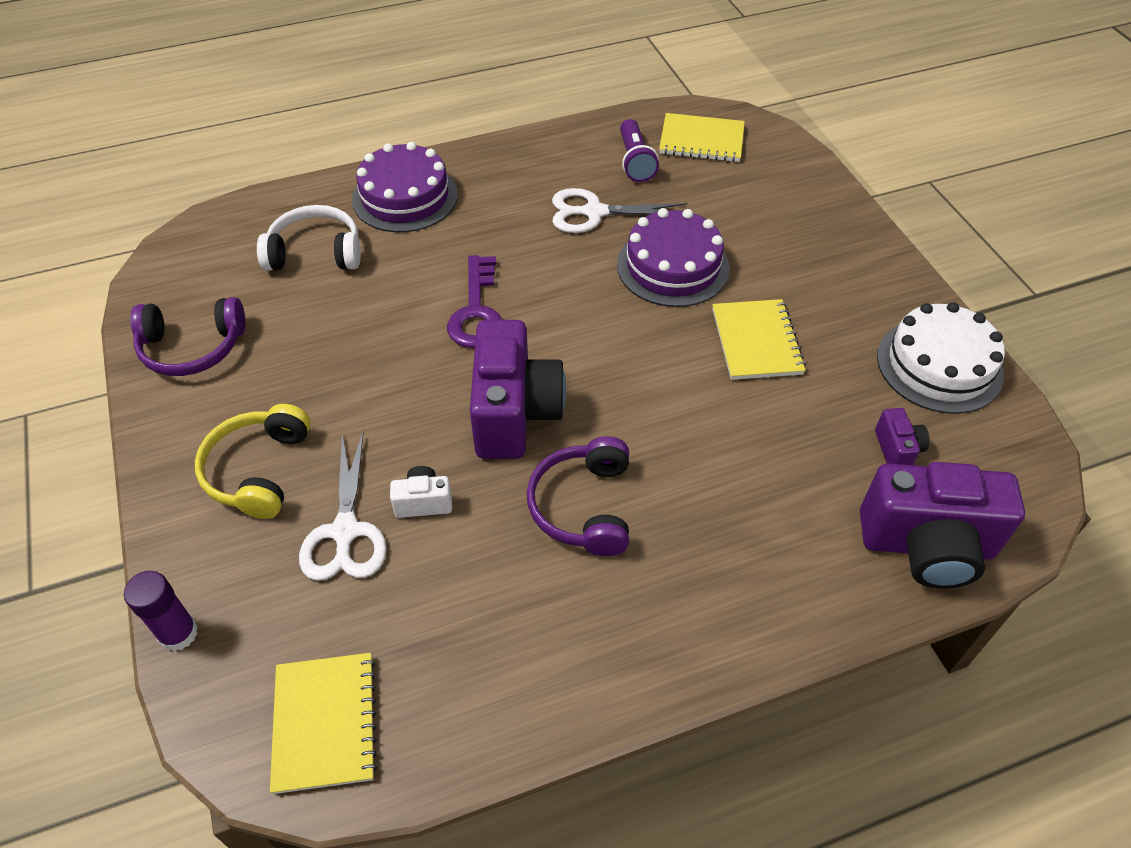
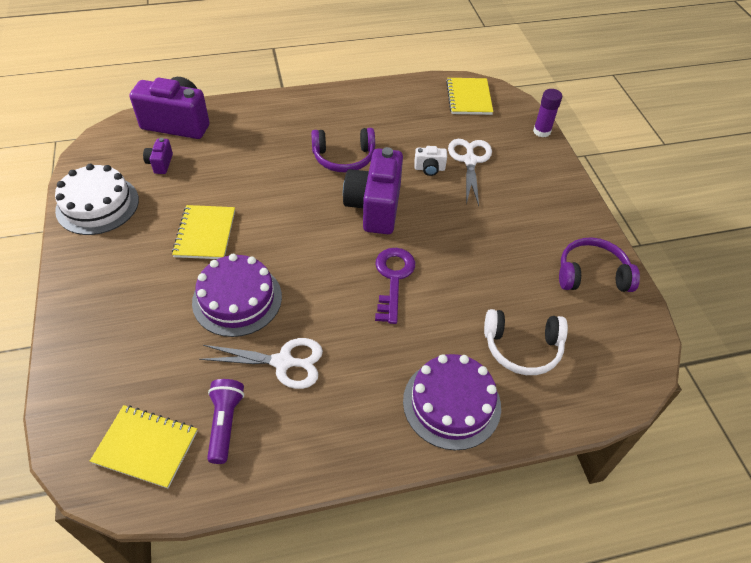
camera: 175 degrees left, 0 degrees up
(258, 470) = (523, 194): yellow headphones -> none
(584, 506) = (344, 157): purple headphones -> purple headphones turned 75 degrees clockwise

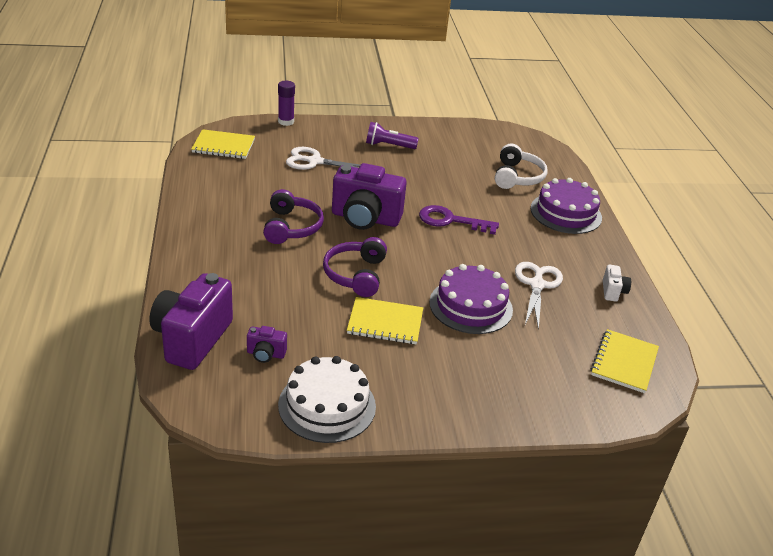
camera: 85 degrees left, 15 degrees down
(225, 423) = (597, 319): purple flashlight -> purple flashlight (388, 145)
(429, 169) = (320, 183): white camera -> white camera (613, 292)
(592, 274) = (451, 137): purple headphones -> purple headphones (356, 275)

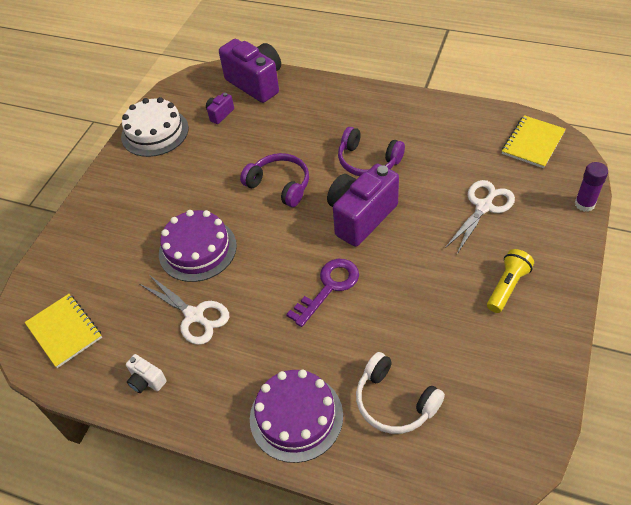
camera: 125 degrees right, 15 degrees up
(385, 323) = (212, 185): yellow notebook -> none
(388, 145) = (507, 286): purple flashlight -> yellow flashlight

